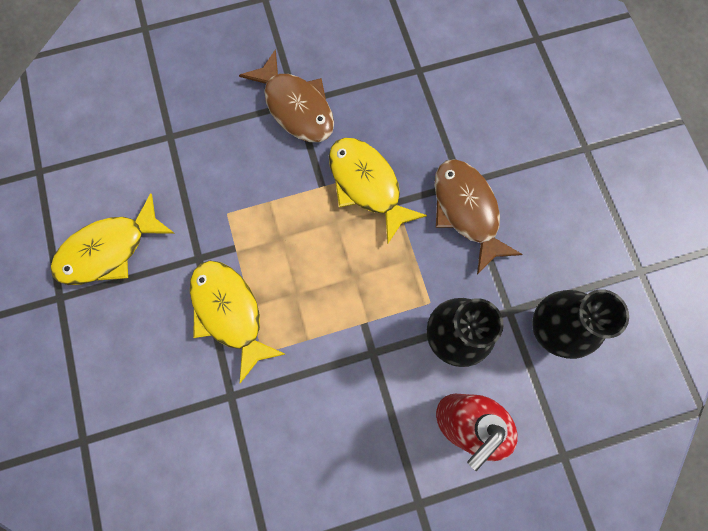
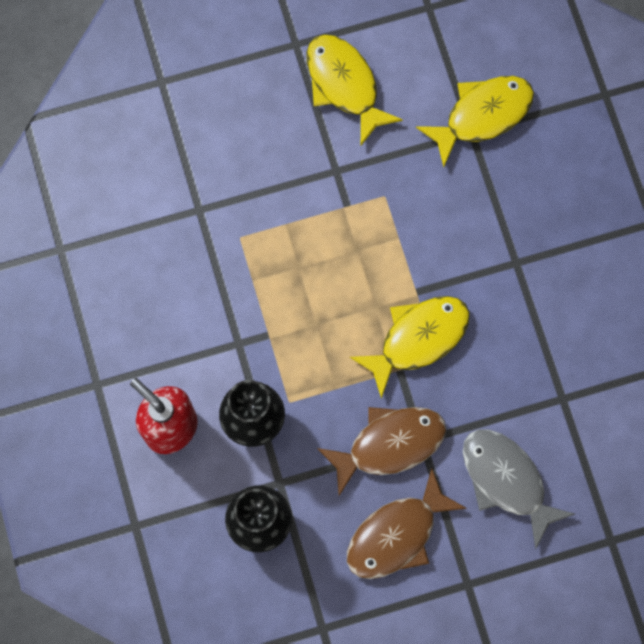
camera: 90 degrees right, 0 degrees up
(230, 313) = (279, 205): yellow fish -> yellow fish (482, 115)
(296, 107) = (510, 262): brown fish -> brown fish (397, 534)
(493, 115) = (506, 480): none -> grey fish

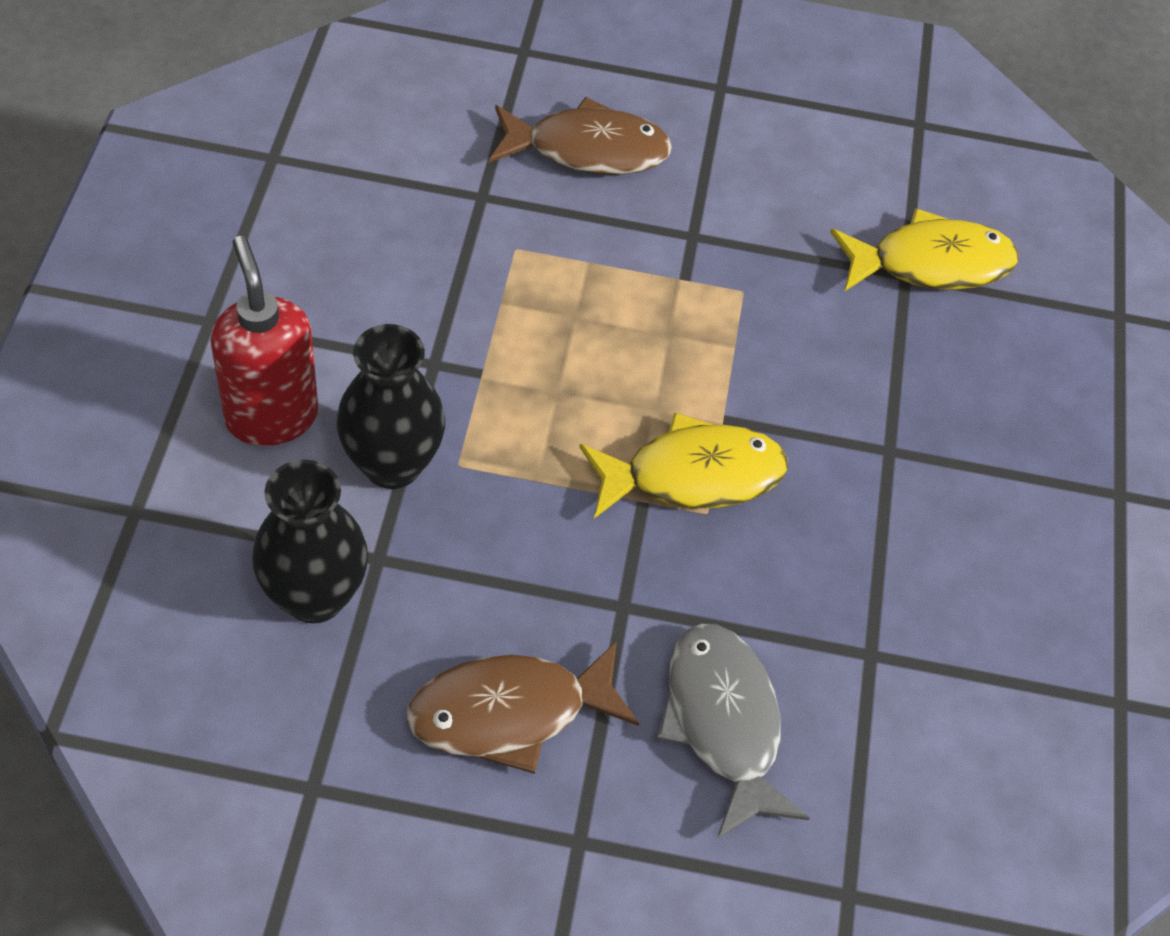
camera: 20 degrees right, 20 degrees down
(344, 85) = (759, 153): yellow fish -> none
(389, 444) = (571, 587): brown fish -> brown fish (587, 150)

